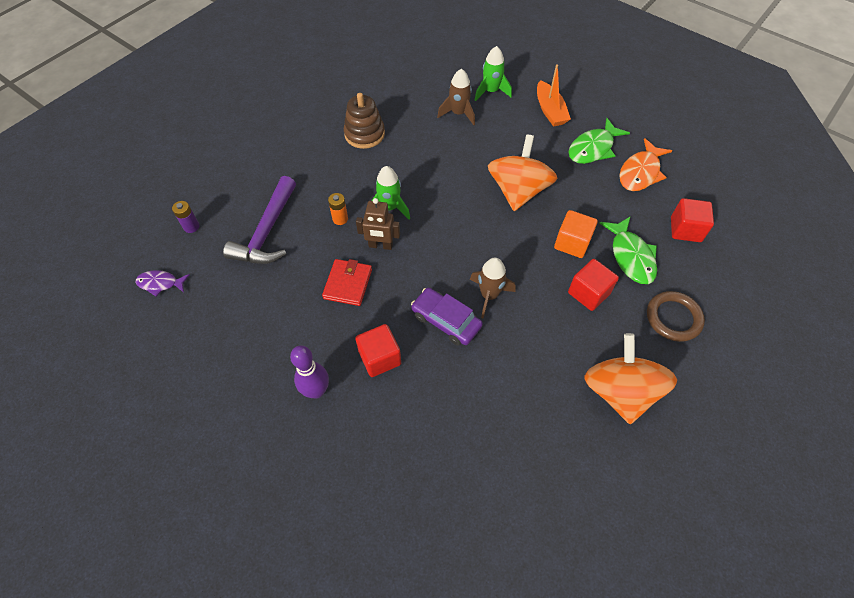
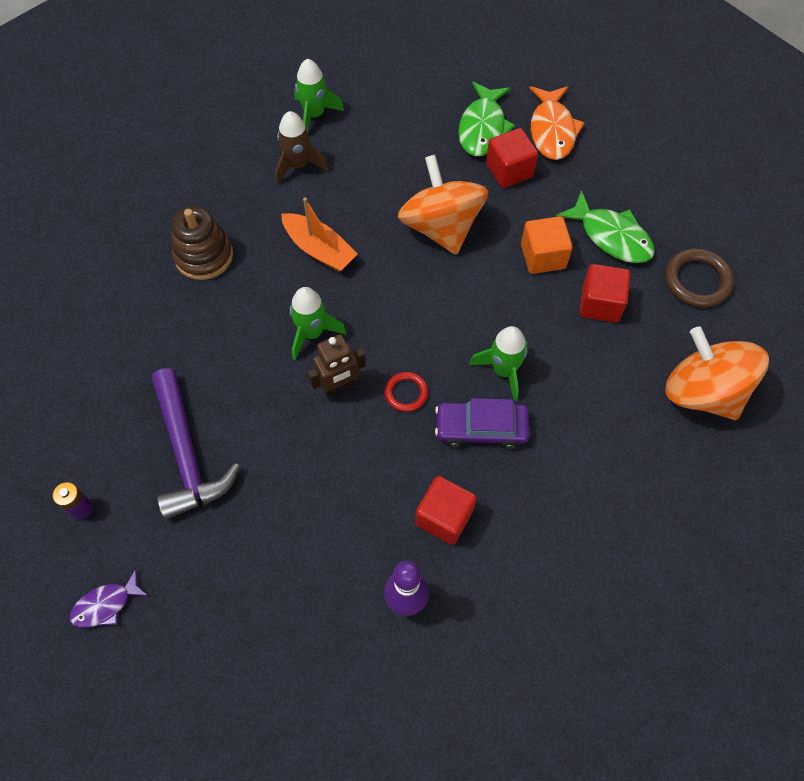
camera: 35 degrees left, 5 degrees up
(340, 219) = (264, 382): orange battery -> none
(348, 284) = (339, 456): red wallet -> none
(417, 272) = (406, 393): none -> red ring
(489, 295) = (503, 370): brown rocket -> green rocket
(550, 110) = (401, 105): orange boat -> orange boat (319, 249)
(685, 229) = (641, 173): red cube -> red cube (509, 170)

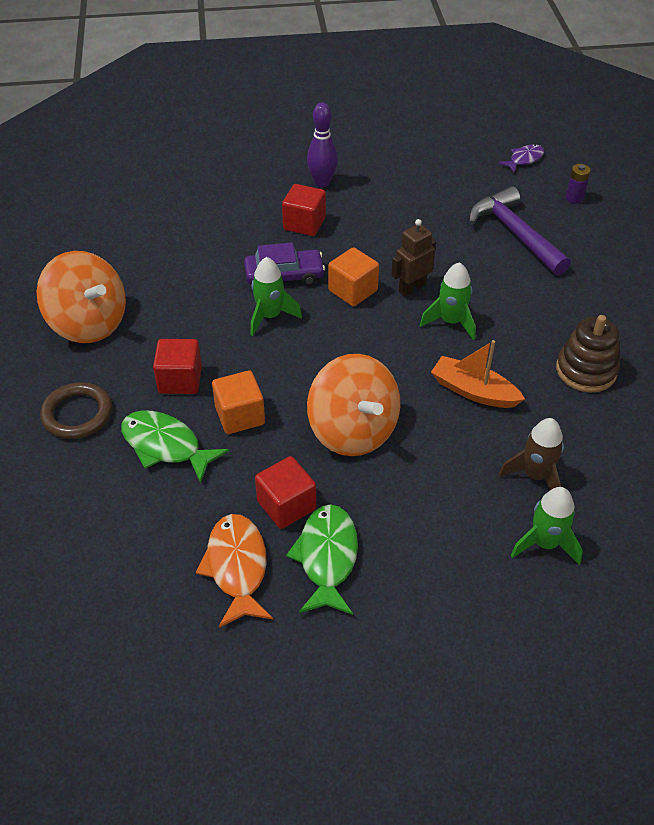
camera: 170 degrees right, 15 degrees down
(406, 393) = (353, 290): red ring -> orange cube

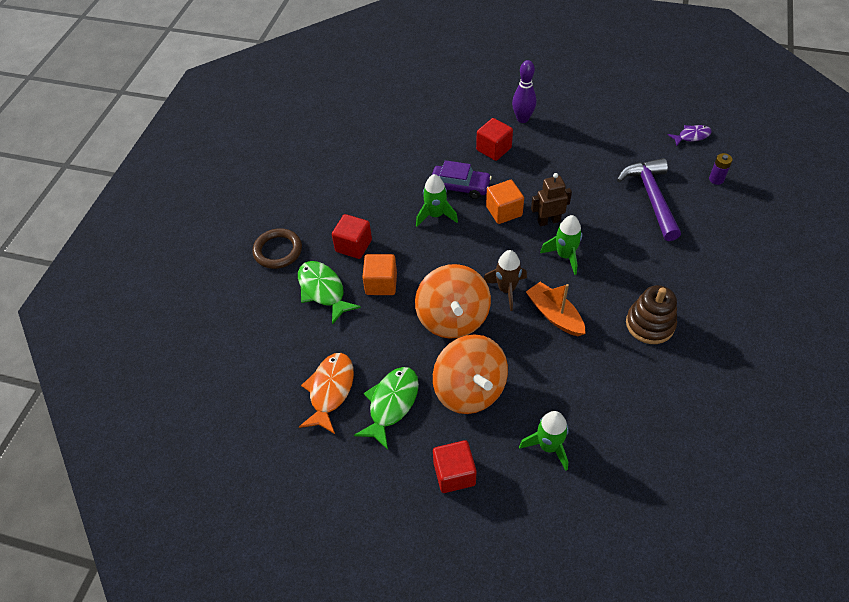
camera: 25 degrees right, 5 degrees up
(88, 323) = (313, 187): orange spinning top -> orange spinning top (470, 389)
(286, 505) = (382, 358): red cube -> red cube (454, 474)
(535, 476) = (567, 394): brown rocket -> brown rocket (506, 290)

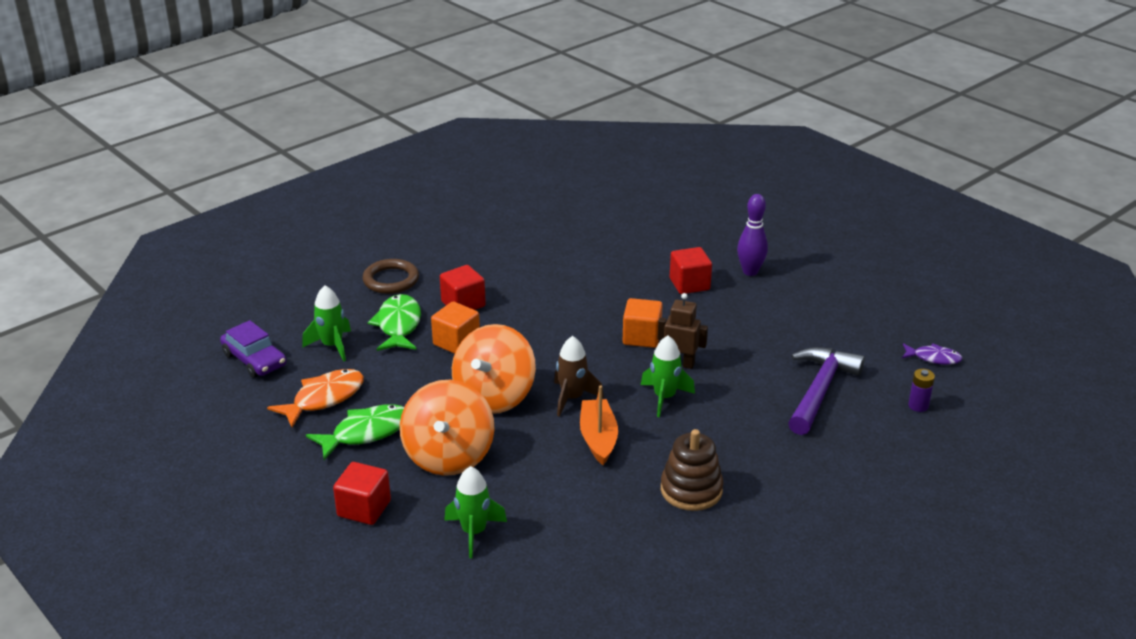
camera: 30 degrees right, 20 degrees down
(435, 215) = (568, 313): green rocket -> green rocket (332, 346)
(460, 187) = (619, 300): purple car -> purple car (254, 360)

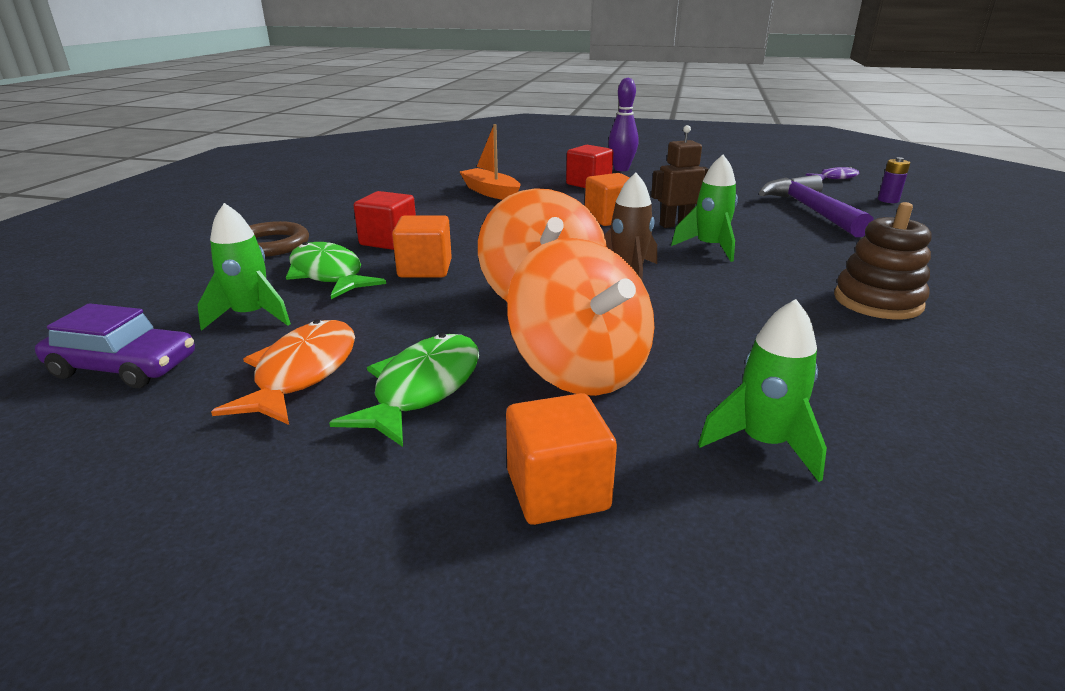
camera: 35 degrees left, 5 degrees down
(364, 508) = (557, 490): red cube -> orange cube
(598, 438) = (713, 294): orange boat -> orange boat (491, 192)

